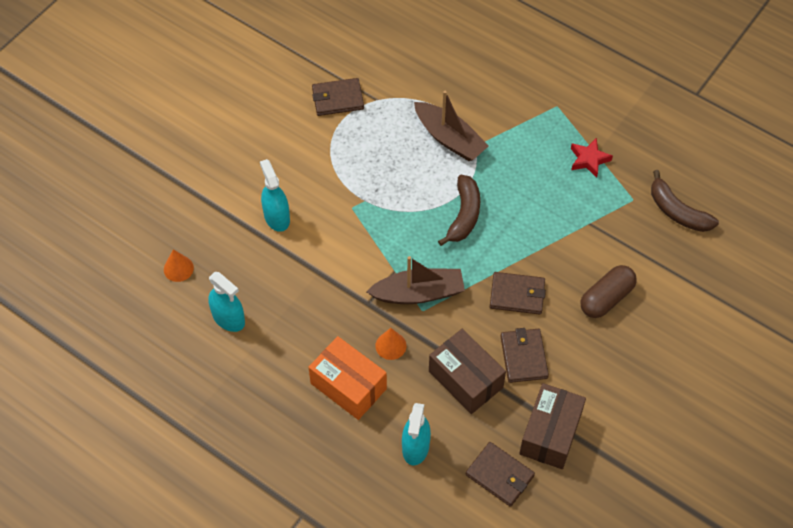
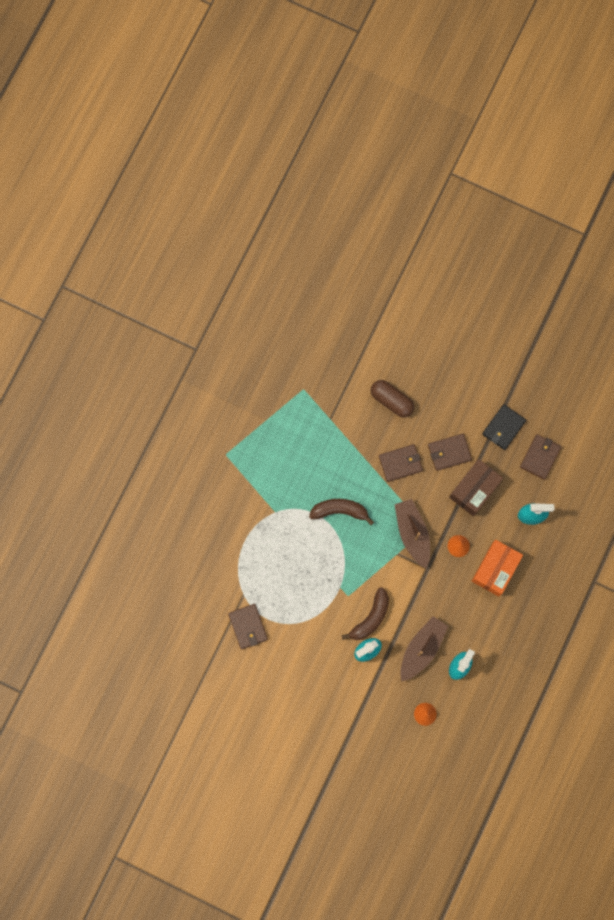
camera: 100 degrees left, 20 degrees up
(449, 138) = (271, 532): brown boat -> brown boat (422, 649)
(517, 295) = (400, 463): brown wallet -> brown wallet turned 75 degrees clockwise
(550, 434) = (503, 427): brown box -> black wallet
(589, 160) = (273, 425): red star -> none
(677, 211) = (308, 356): brown banana -> brown banana (371, 618)

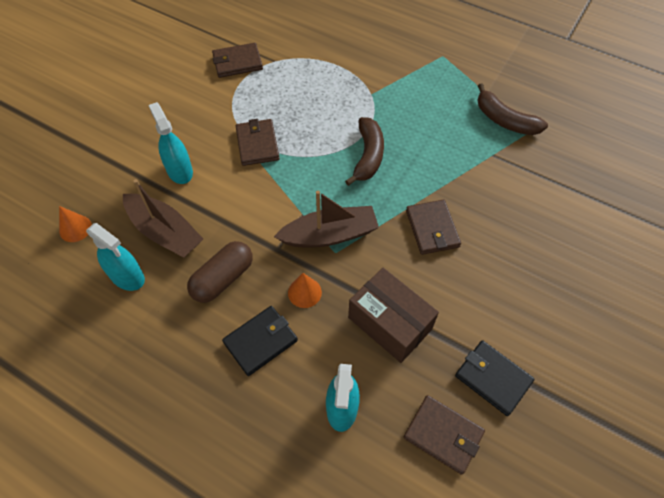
camera: 95 degrees right, 20 degrees down
(371, 618) = (221, 178): brown banana -> brown banana (504, 120)
(391, 400) = (524, 225): brown capsule -> brown capsule (223, 279)
(449, 452) = (449, 293): brown wallet -> brown wallet (257, 144)
(495, 569) = (260, 341): orange box -> black wallet

